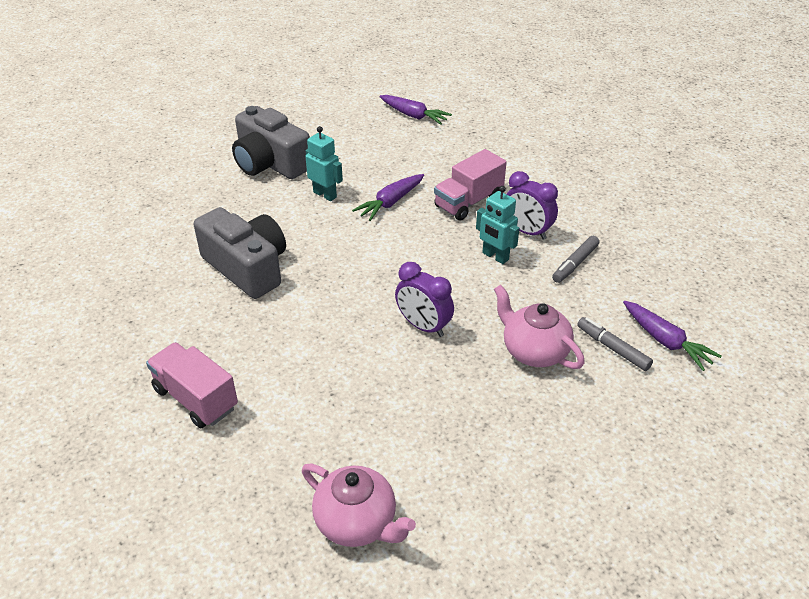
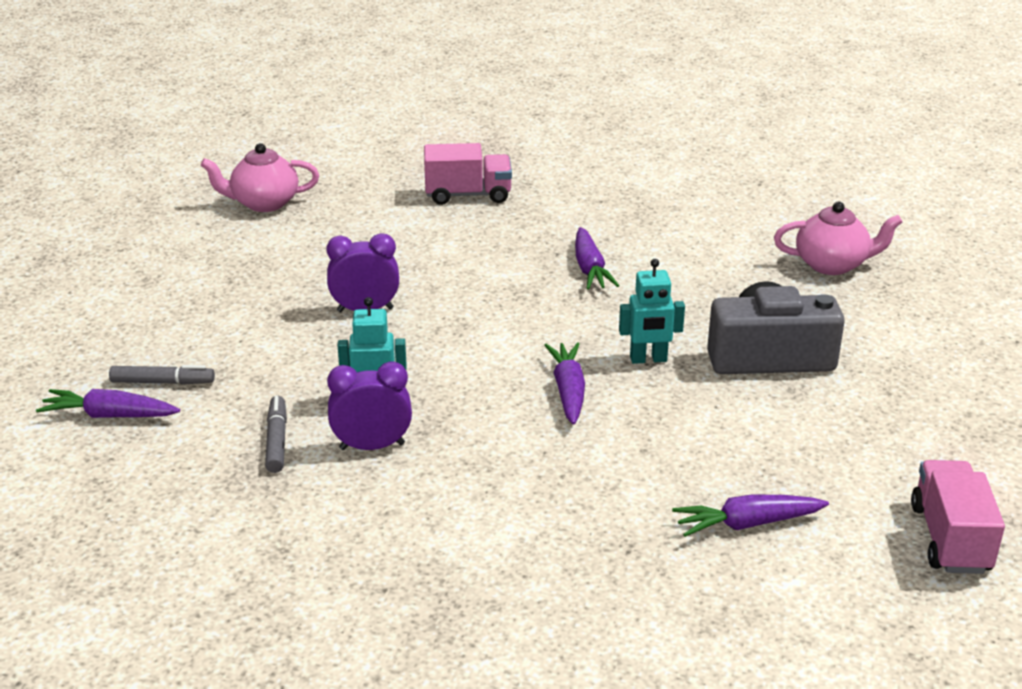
camera: 135 degrees right, 10 degrees down
(247, 267) = (590, 269): grey camera -> purple carrot
(468, 202) = (485, 442): pink truck -> pink truck (949, 538)
(534, 351) = (240, 343): pink teapot -> pink teapot (832, 265)

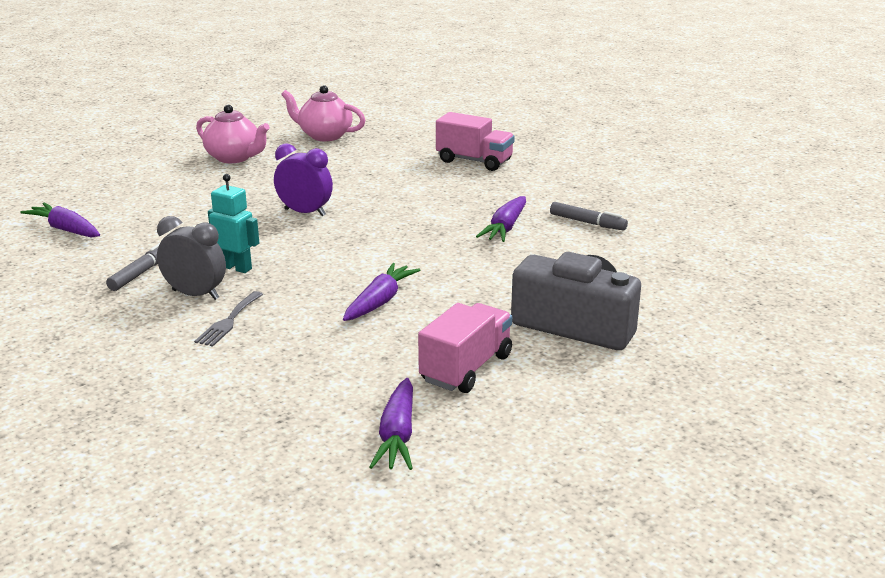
camera: 30 degrees right, 5 degrees down
(163, 382) = (121, 220): grey marker -> grey marker (587, 223)
(372, 446) = (195, 294): purple clock -> grey clock
(446, 465) = (228, 321): none -> grey fork
(648, 359) = (471, 299): turquoise robot -> none
(747, 524) = (397, 435): purple carrot -> purple carrot turned 105 degrees counterclockwise
(832, 265) = (723, 276): pink teapot -> pink teapot (234, 158)
(949, 538) = (563, 511): pink truck -> pink truck (466, 368)

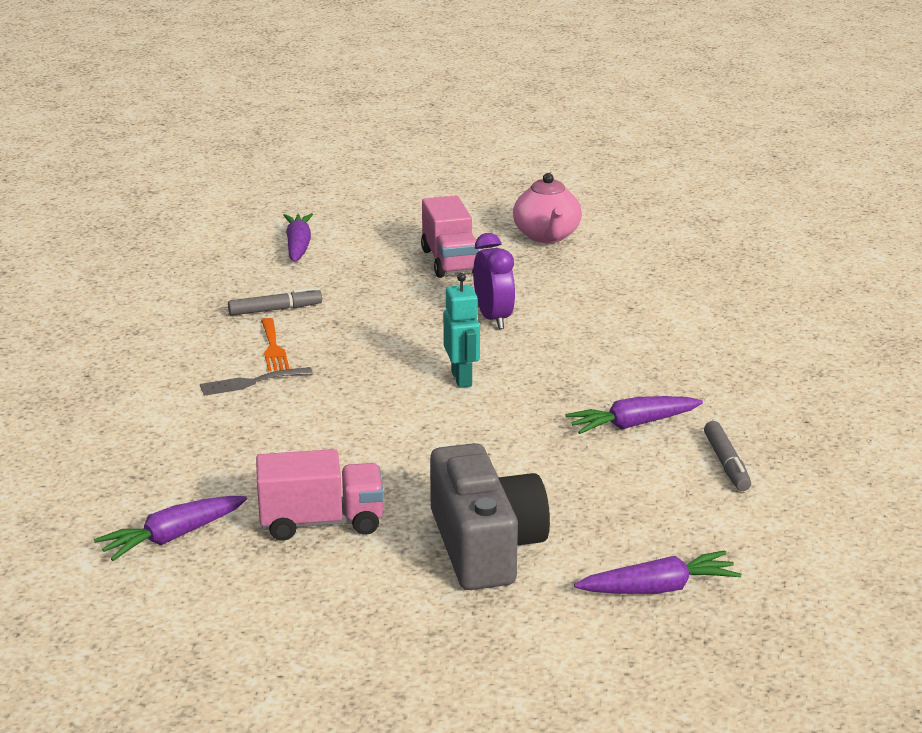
camera: 50 degrees right, 0 degrees up
(195, 294) = (273, 348): grey clock -> orange fork
(236, 267) = (343, 341): turquoise robot -> turquoise robot (462, 379)
(324, 136) = (674, 248): pink teapot -> none
(380, 301) = (381, 430): purple carrot -> purple carrot (658, 589)
(474, 161) = (763, 342): pink truck -> pink truck (450, 261)

